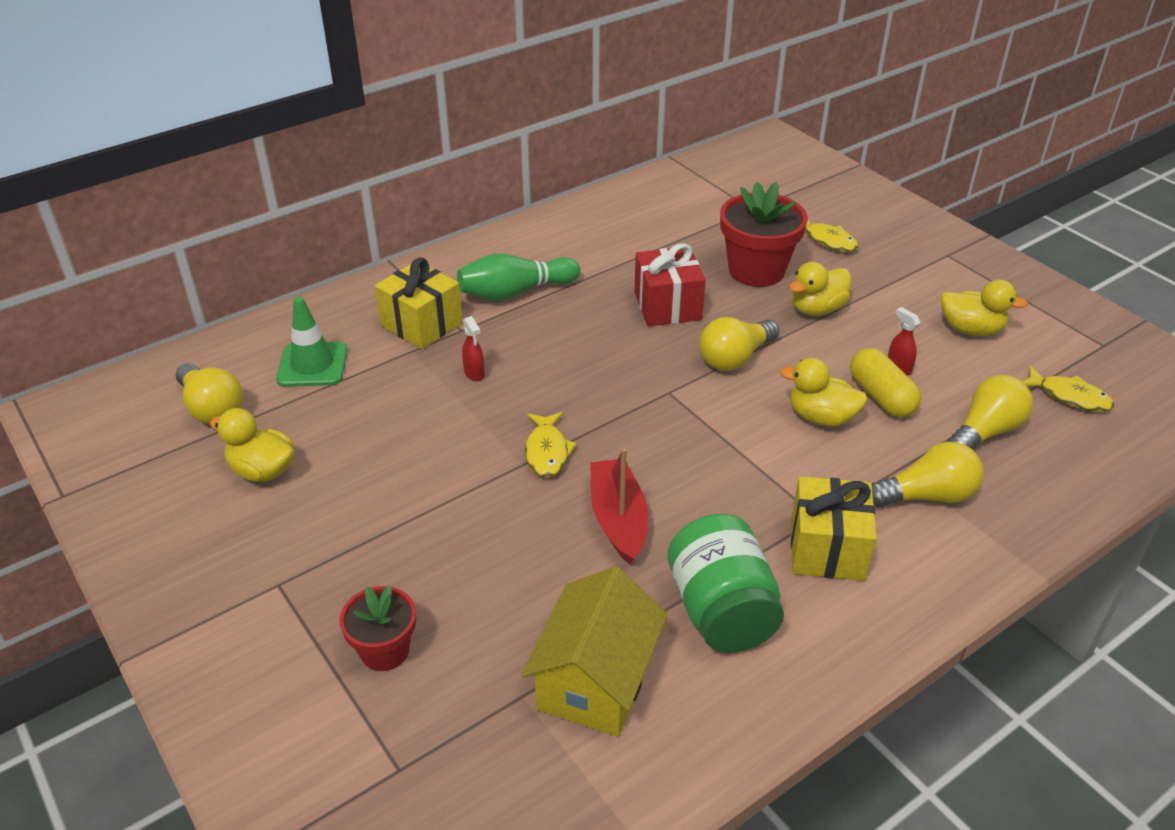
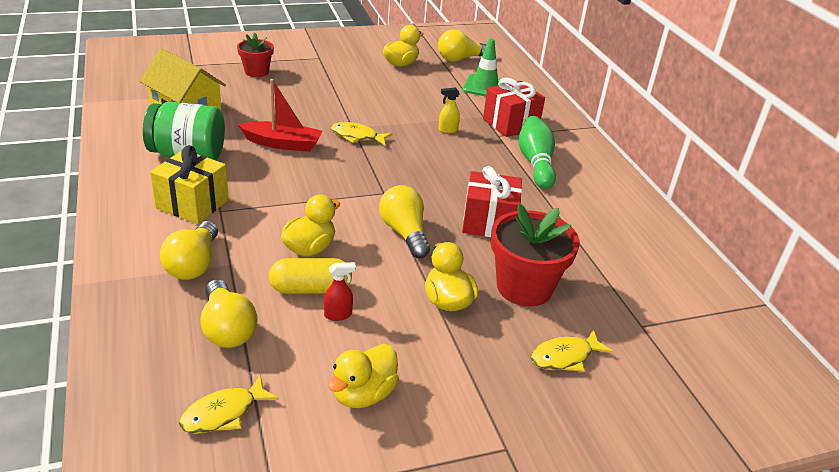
camera: 105 degrees right, 5 degrees down
(421, 324) = (510, 124): yellow gift -> red gift
(474, 374) = (447, 130): red spray bottle -> yellow spray bottle

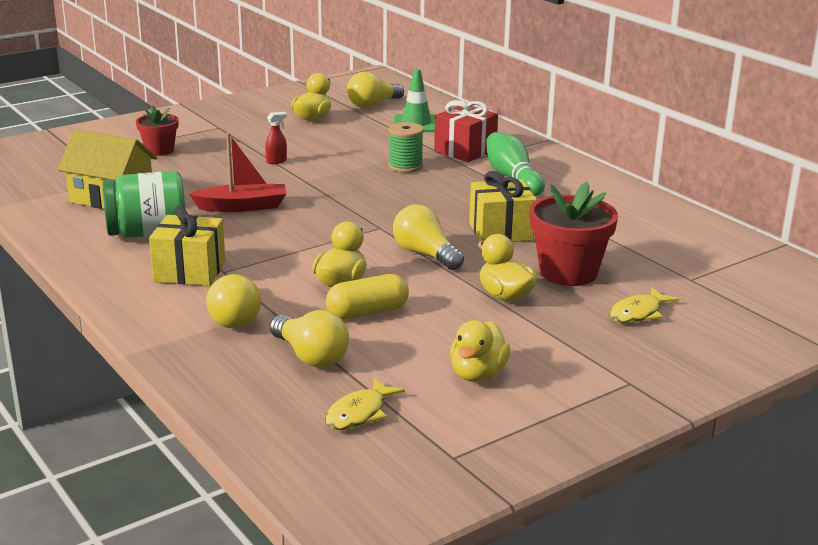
camera: 15 degrees left, 10 degrees down
(338, 315) = (410, 325): red spray bottle -> red spray bottle (277, 161)
(357, 136) = (316, 187): yellow fish -> none
(447, 130) = (405, 166): yellow spray bottle -> green spool
(489, 222) = (501, 231): red gift -> yellow gift

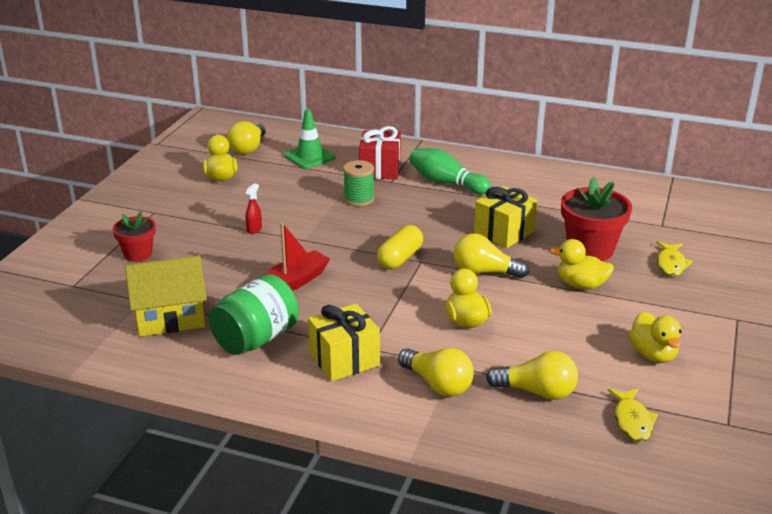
camera: 35 degrees left, 5 degrees up
(367, 312) = (519, 338): yellow capsule -> yellow capsule (400, 258)

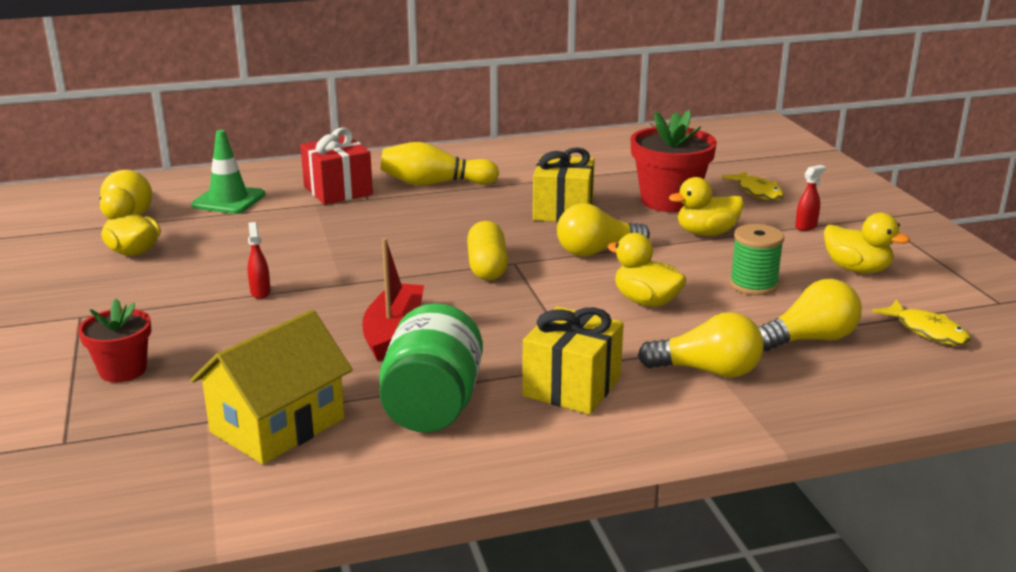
camera: 35 degrees left, 5 degrees down
(359, 199) = (354, 225): green spool -> green spool (753, 285)
(446, 183) = (434, 184): green bowling pin -> yellow bowling pin
(666, 306) = (806, 226): none -> red spray bottle

